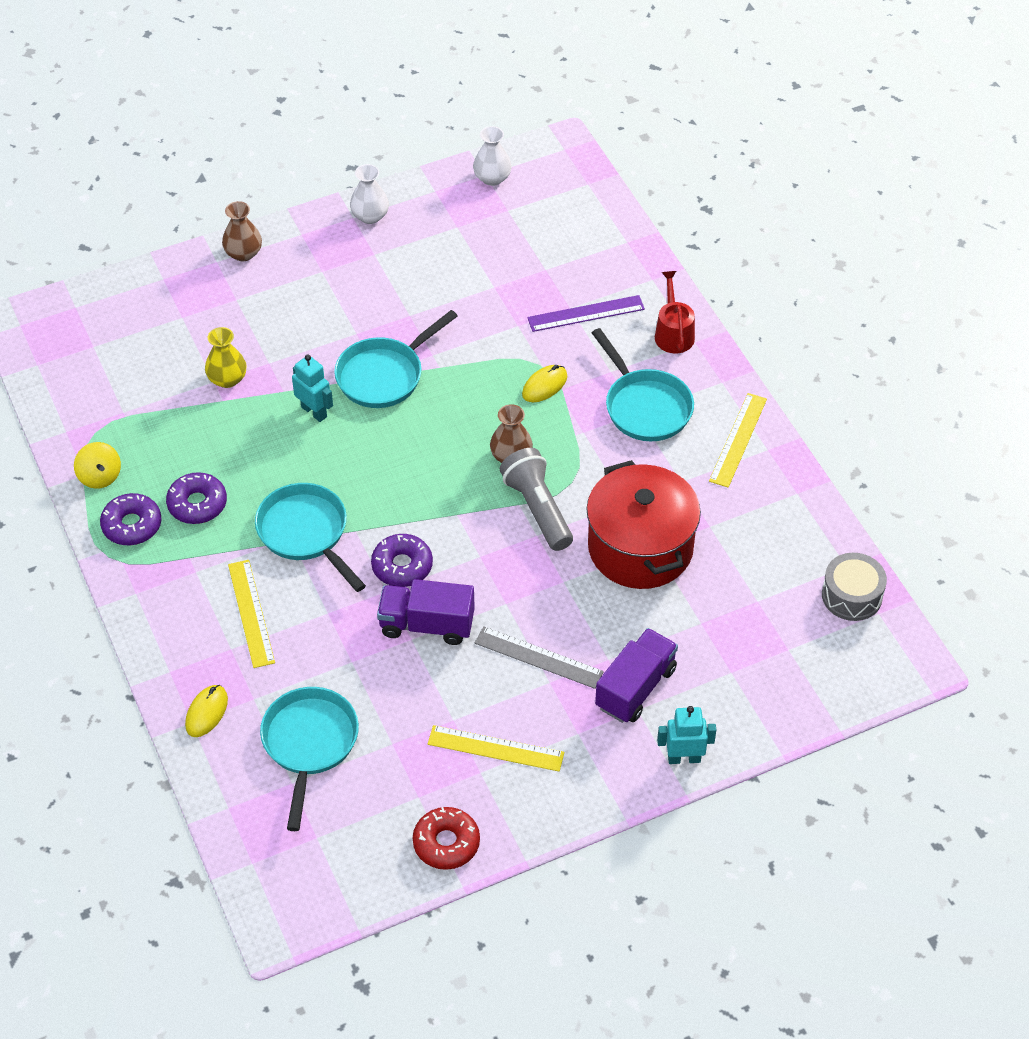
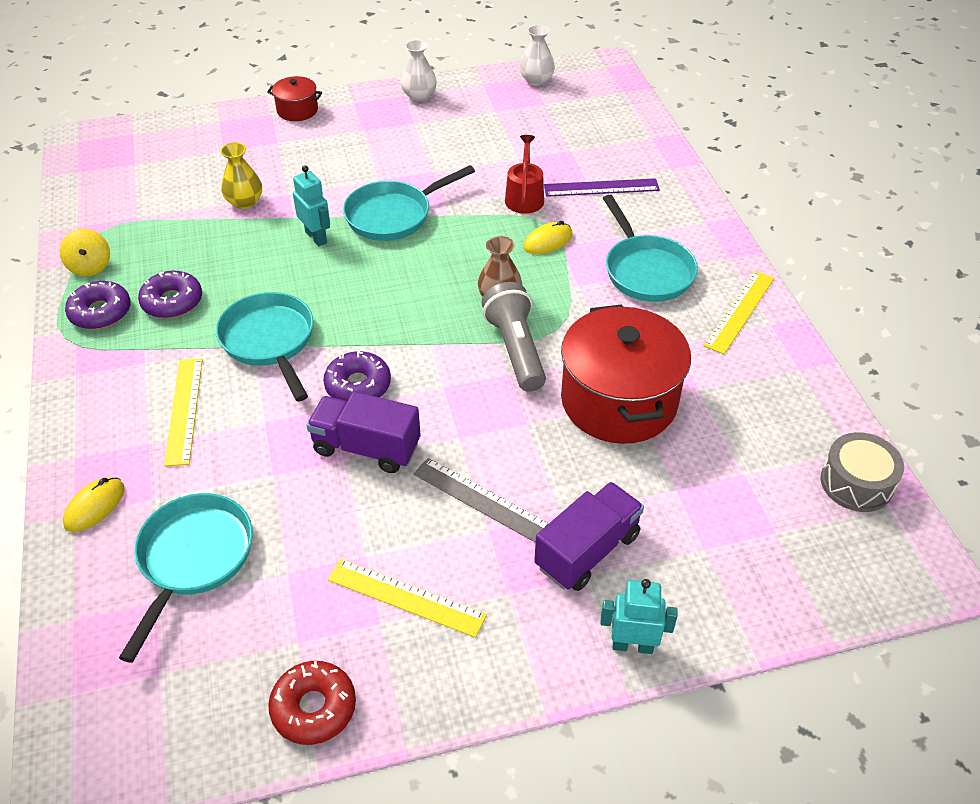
camera: 10 degrees right, 5 degrees down
(243, 253) = (297, 110): brown vase -> red pot
(673, 333) = (685, 212): red watering can -> red watering can (524, 197)

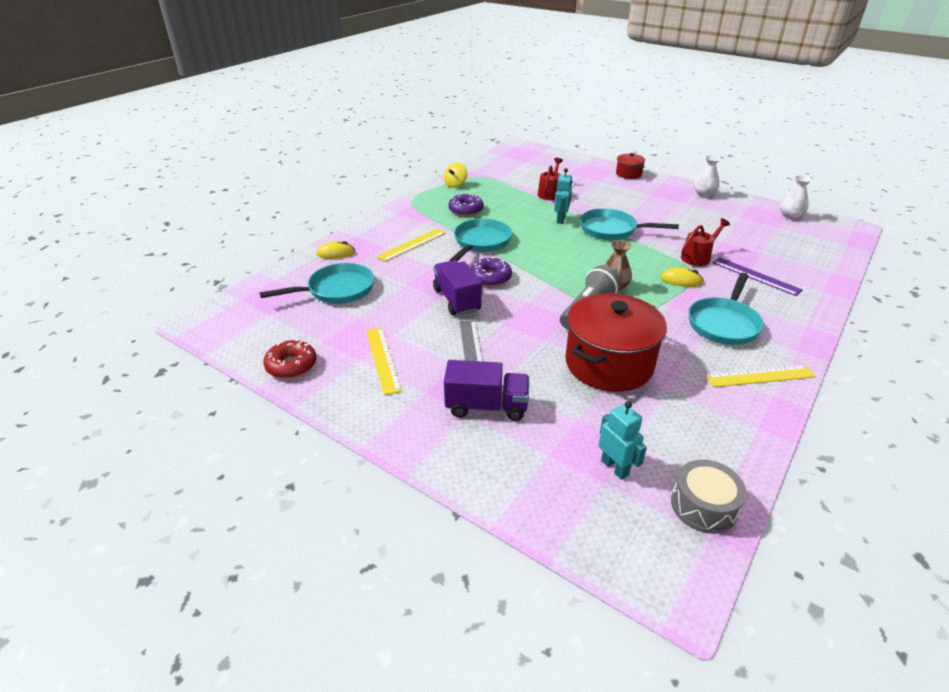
camera: 50 degrees right, 10 degrees down
(100, 312) = (435, 200): purple donut -> none
(244, 202) = (550, 193): yellow vase -> red watering can
(632, 645) = (442, 458): turquoise robot -> turquoise robot (615, 467)

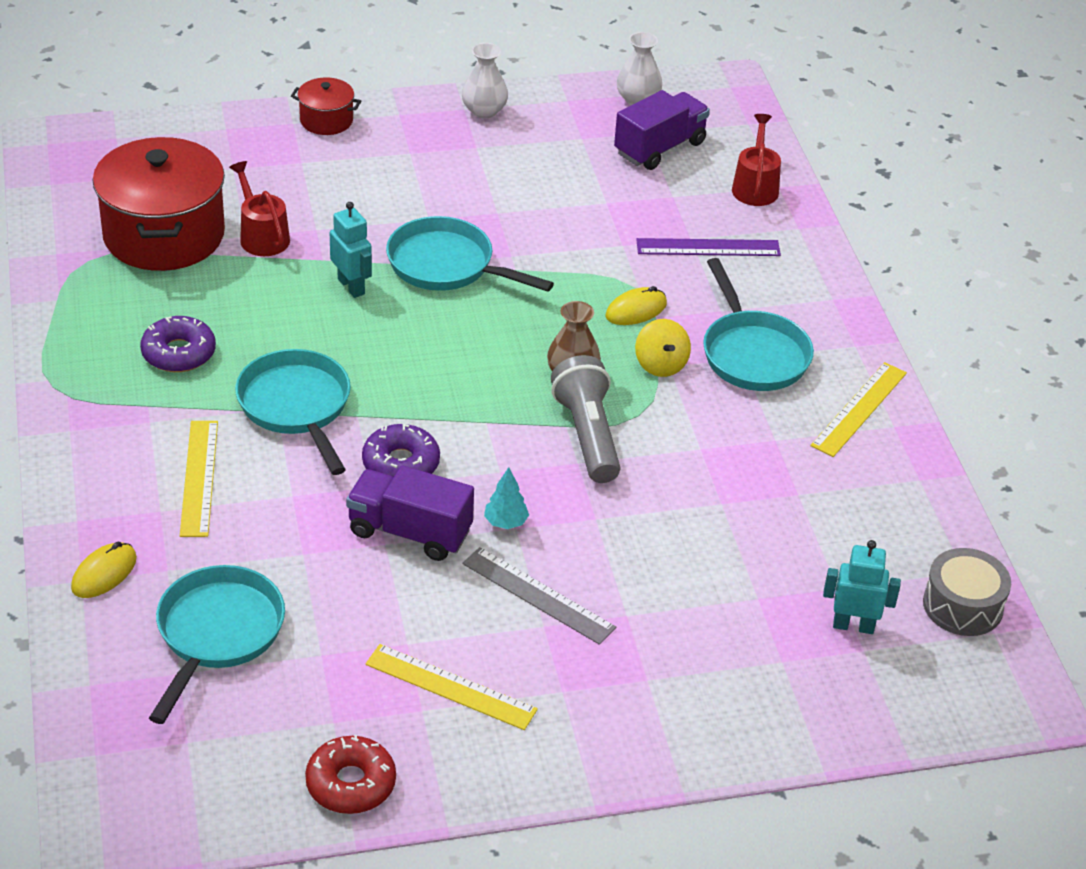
camera: 50 degrees left, 5 degrees up
(455, 184) = (76, 304): yellow spinning top -> yellow spinning top (660, 365)
(486, 406) = (652, 654): purple truck -> purple truck (660, 148)
(501, 319) = (505, 522): none -> turquoise tree
(609, 363) = (703, 500): red pot -> red pot (164, 235)
(612, 230) = (447, 265): turquoise pan -> turquoise pan turned 60 degrees clockwise
(698, 257) = (611, 253): red watering can -> red watering can (755, 187)

